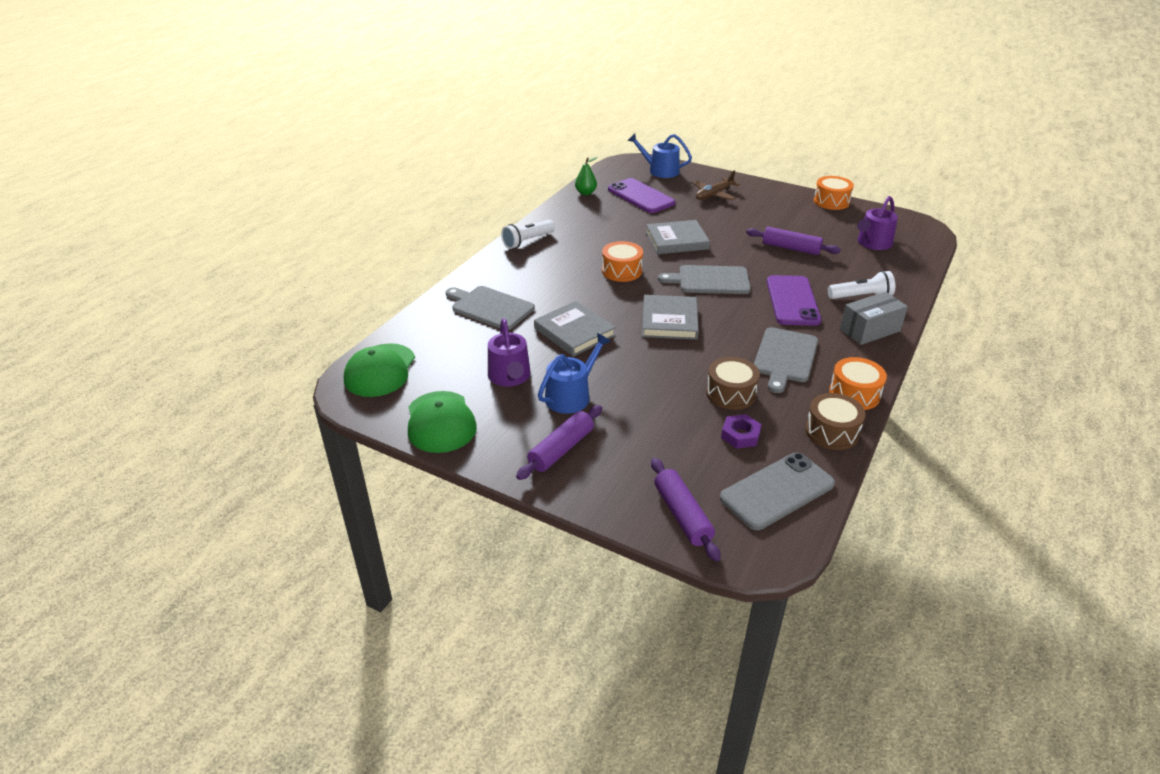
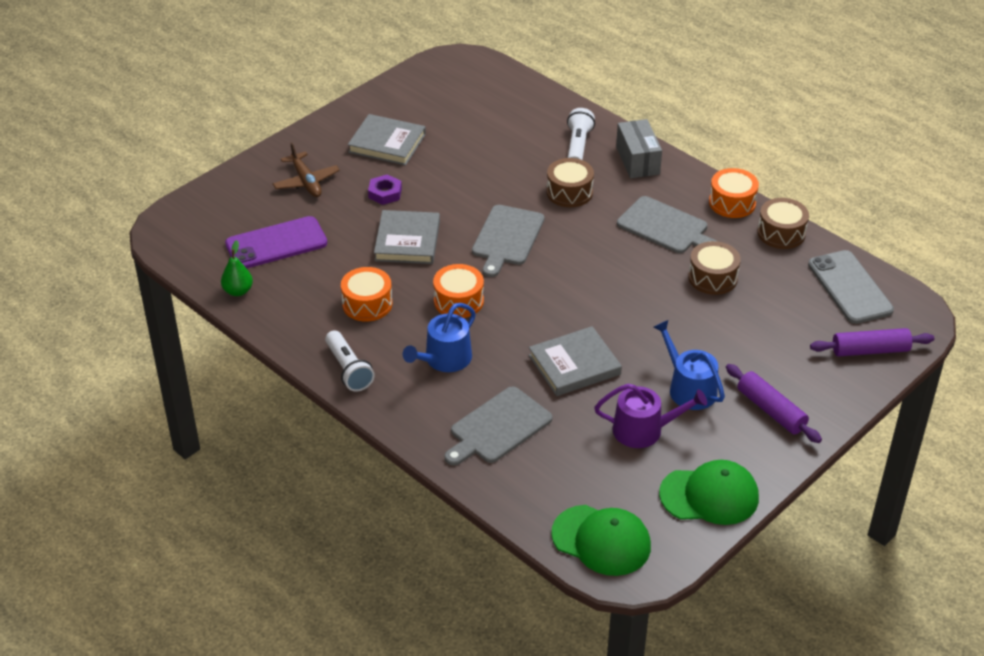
camera: 75 degrees left, 5 degrees up
(660, 170) = (210, 209): blue watering can -> blue watering can (444, 360)
(669, 321) = (576, 288): grey book -> grey book (387, 143)
(740, 435) = (774, 288): purple nut -> purple nut (385, 193)
(791, 248) = (464, 161): purple rolling pin -> none
(792, 301) = (569, 192): purple phone -> brown drum
(831, 201) = (372, 99): orange drum -> orange drum (367, 304)
(872, 243) = (479, 103): purple watering can -> none

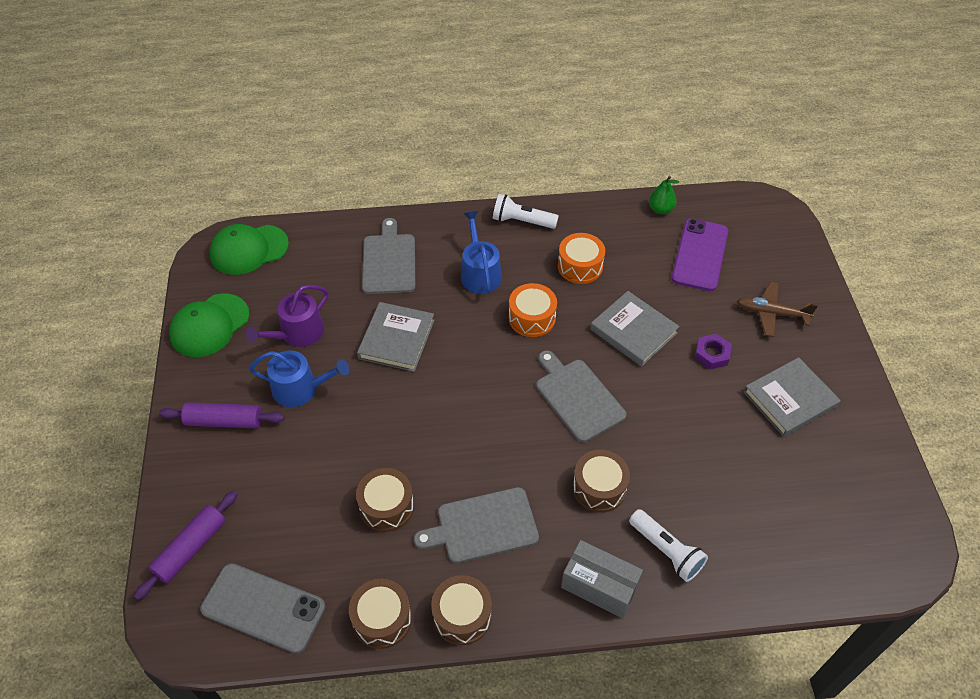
camera: 130 degrees right, 10 degrees up
(732, 203) = (462, 616): orange drum -> brown drum

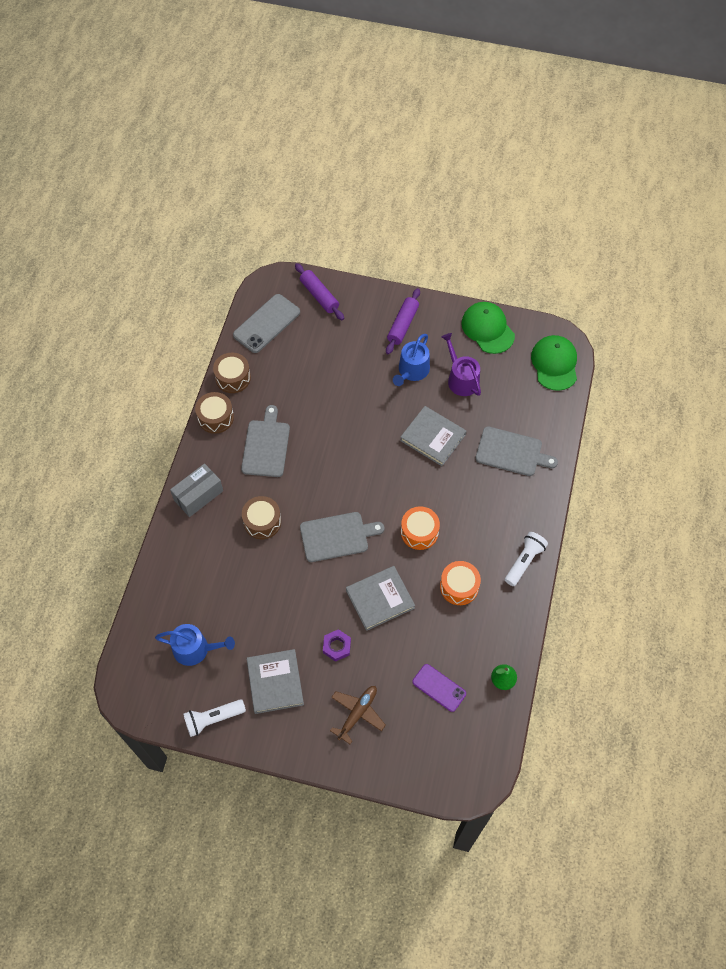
camera: 110 degrees right, 10 degrees up
(386, 506) = (303, 398): brown drum -> none
(480, 273) = (477, 511): blue watering can -> blue watering can (195, 649)
(666, 551) = (202, 543): white flashlight -> white flashlight (213, 719)
(700, 255) = (439, 688): purple phone -> purple phone, size x0.64

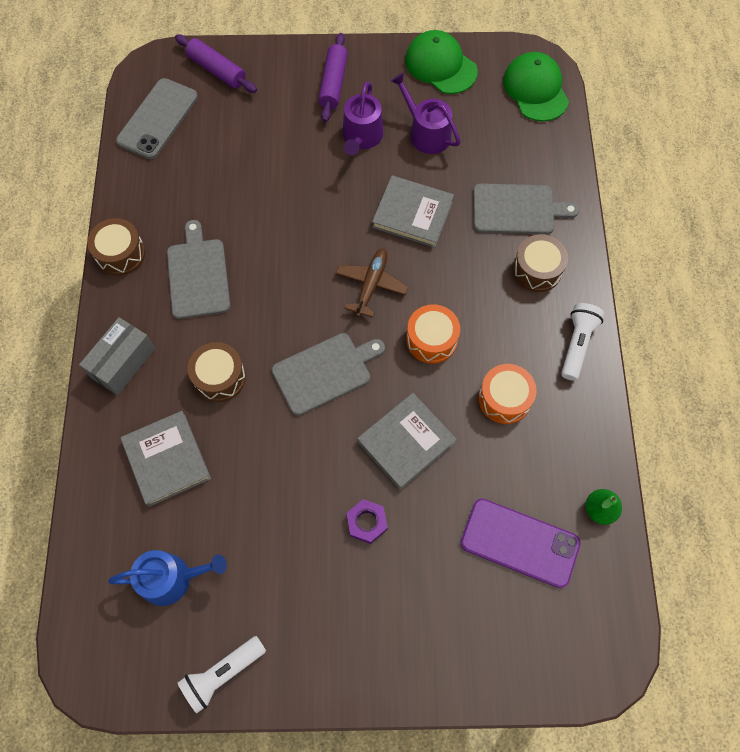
camera: 15 degrees left, 5 degrees up
(233, 378) = (131, 197): brown drum -> brown drum (537, 270)
(275, 682) = (296, 596): grey book -> grey book (167, 459)
(357, 713) = (421, 609): brown plane -> brown plane (371, 285)
(412, 371) = (361, 137): blue watering can -> purple watering can
(439, 688) = (519, 543): purple phone -> purple phone, size x1.55

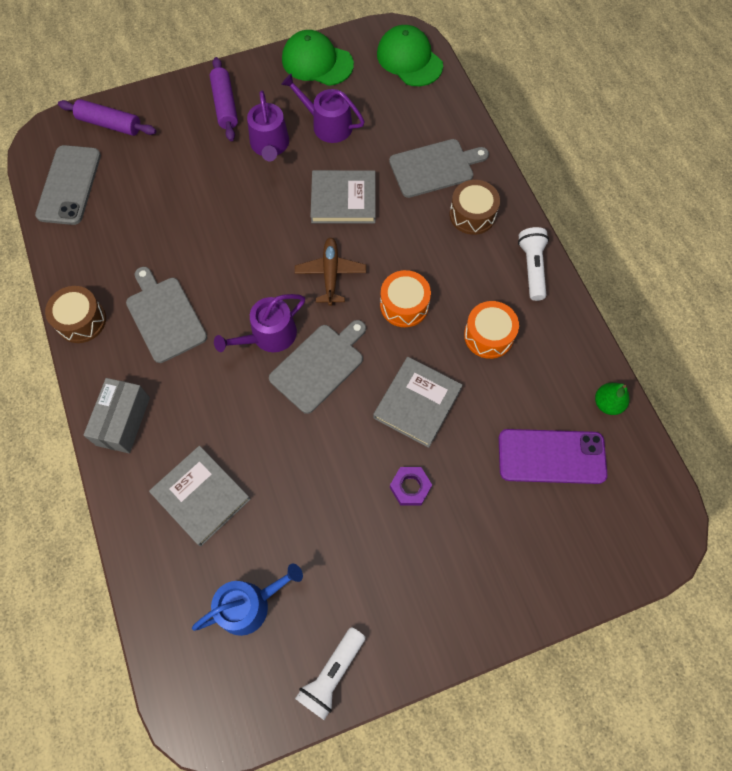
camera: 20 degrees left, 0 degrees up
(219, 377) = (222, 403): brown drum -> none
(288, 326) = (268, 336): none -> purple watering can

